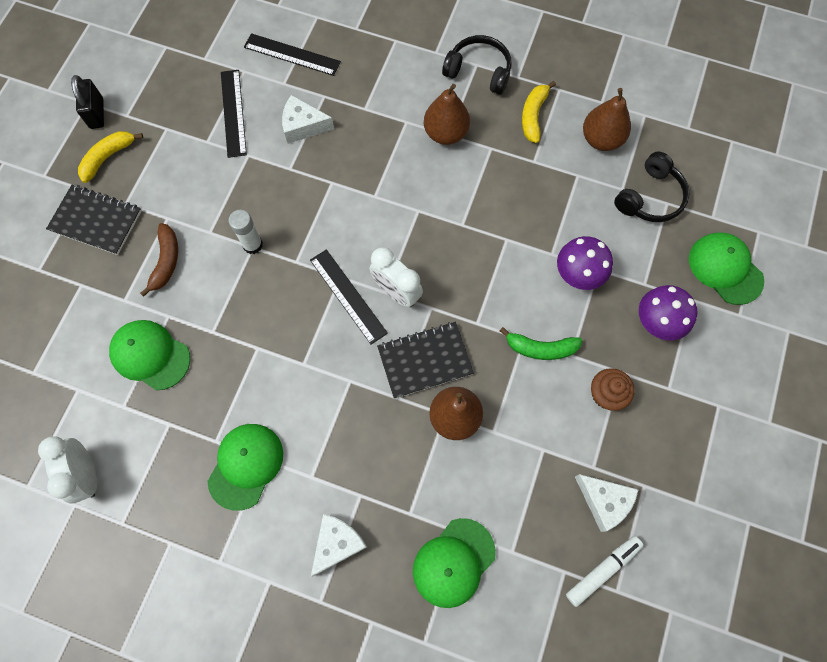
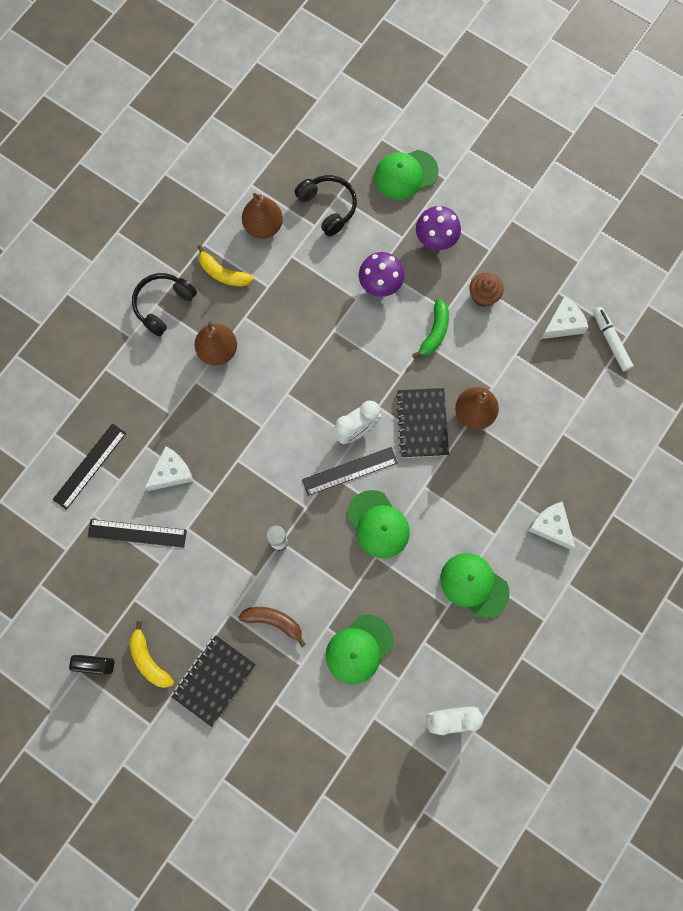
camera: 75 degrees left, 5 degrees up
(303, 126) = (171, 472): white cheese -> white cheese turned 150 degrees counterclockwise
(453, 562) = (583, 444): green cap -> green cap (378, 524)

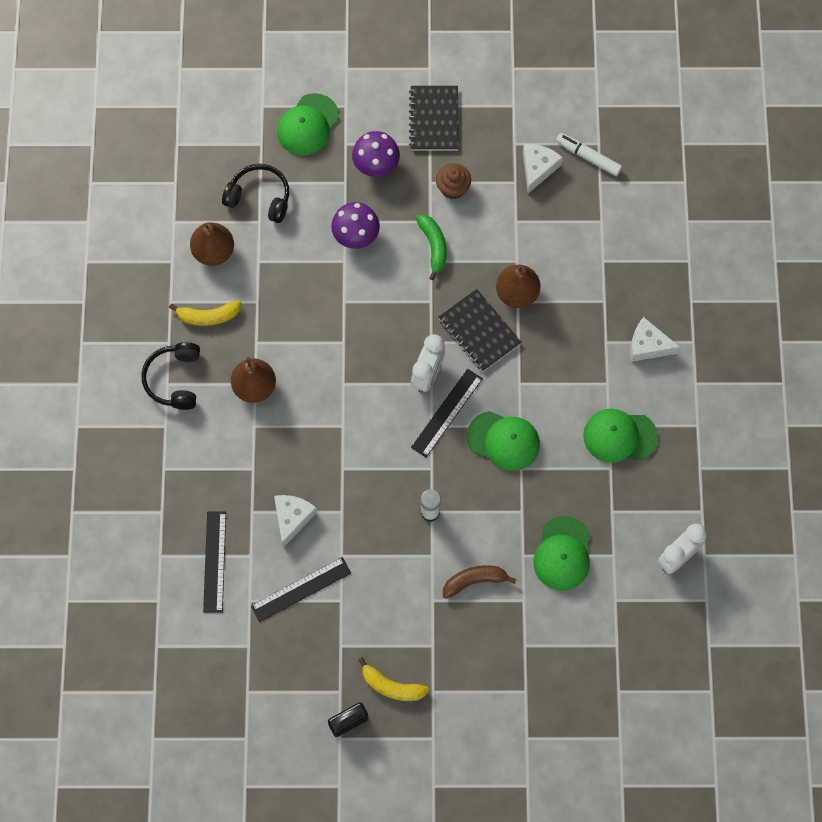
camera: 35 degrees left, 5 degrees down
(214, 680) = (459, 663): black notebook -> black notebook (434, 119)

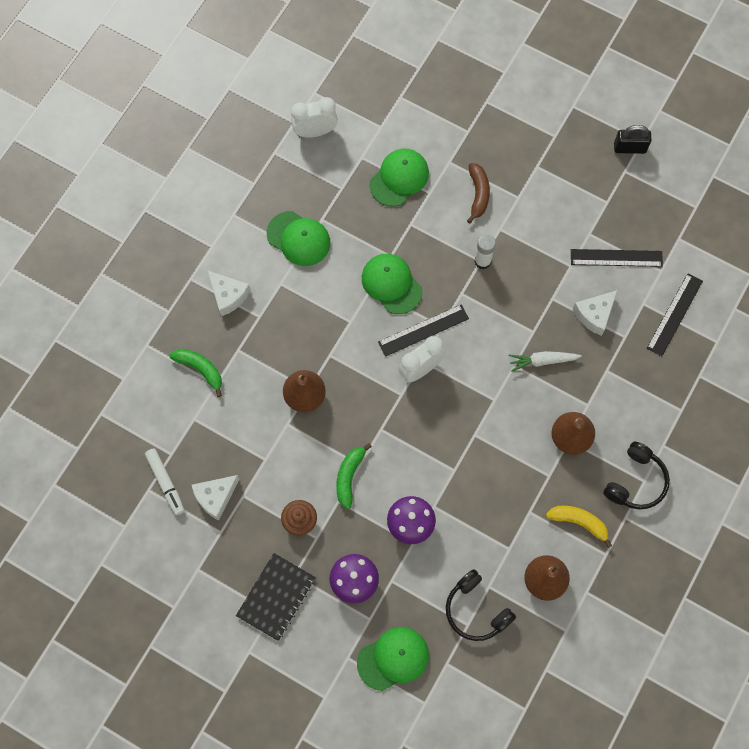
camera: 150 degrees left, 0 degrees up
(318, 444) = (542, 361): none -> white carrot
(392, 686) = (584, 155): yellow banana -> none
(474, 581) = (478, 194): brown banana -> brown banana turned 105 degrees counterclockwise
(479, 331) = (356, 381): black notebook -> none
(626, 266) = (200, 369): none -> green banana

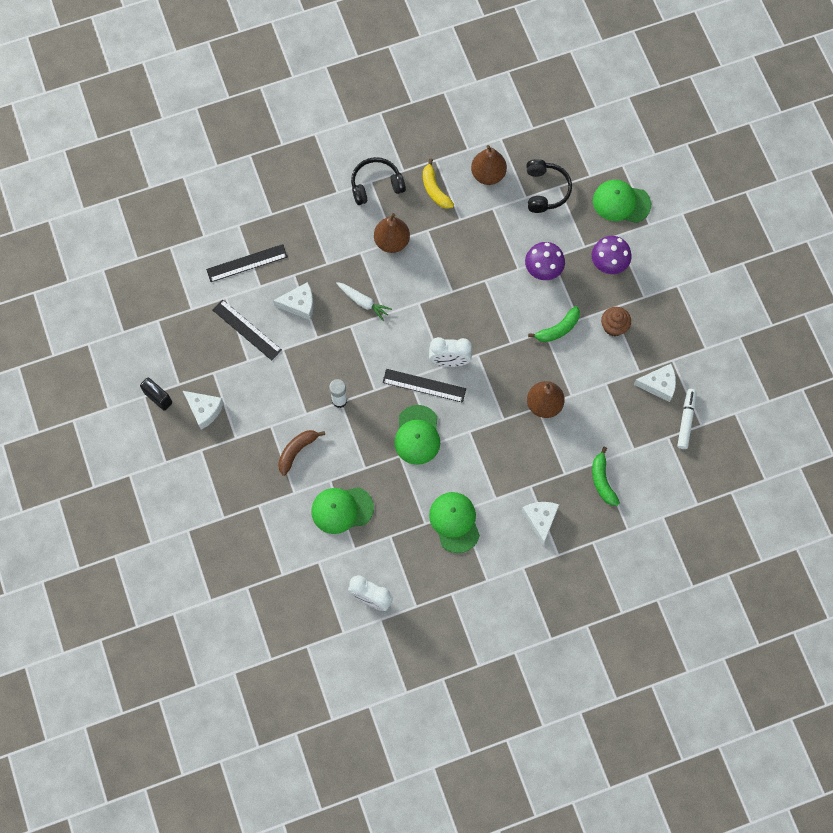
camera: 140 degrees left, 0 degrees up
(276, 597) = (666, 292): black notebook -> none
(583, 167) = (204, 410): none -> white cheese

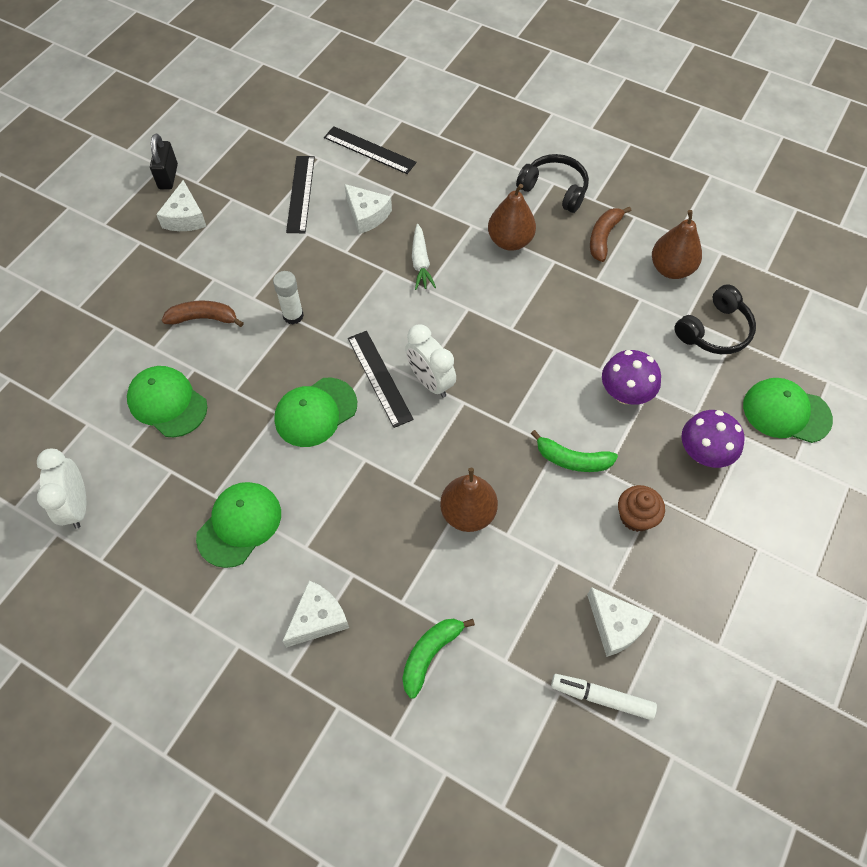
camera: 50 degrees right, 10 degrees down
(435, 190) = (603, 237): yellow banana -> brown banana
(621, 202) = (786, 412): green cap -> green cap turned 45 degrees counterclockwise
(686, 420) = (602, 698): white marker -> white marker turned 135 degrees counterclockwise

